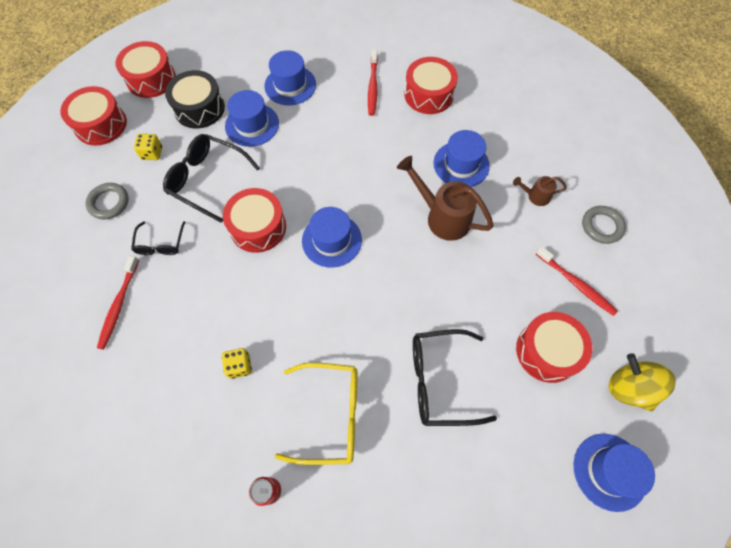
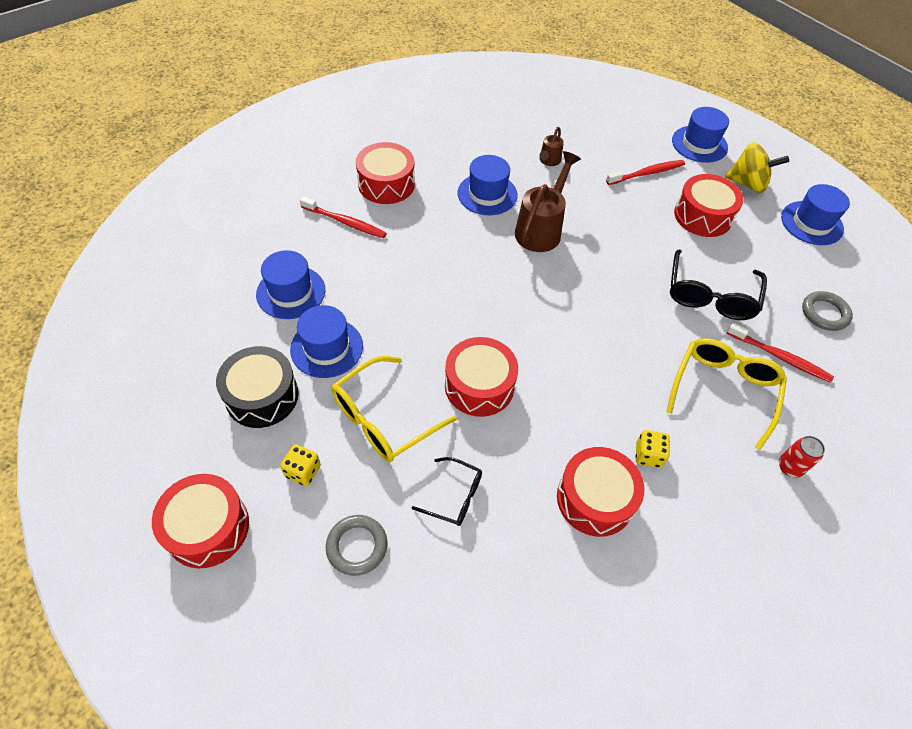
camera: 70 degrees left, 10 degrees down
(118, 306) = (525, 569): red toothbrush -> red toothbrush (780, 357)
(151, 79) = (167, 440): red drum -> red drum (595, 499)
(208, 180) = (384, 418): black glasses -> yellow glasses
(331, 240) = (527, 324): blue hat -> blue hat (699, 144)
(442, 217) = (541, 229): brown watering can -> brown watering can turned 150 degrees clockwise
(602, 226) = (598, 136): grey ring -> grey ring (824, 313)
(629, 388) = (747, 183): yellow spinning top -> yellow spinning top turned 150 degrees counterclockwise

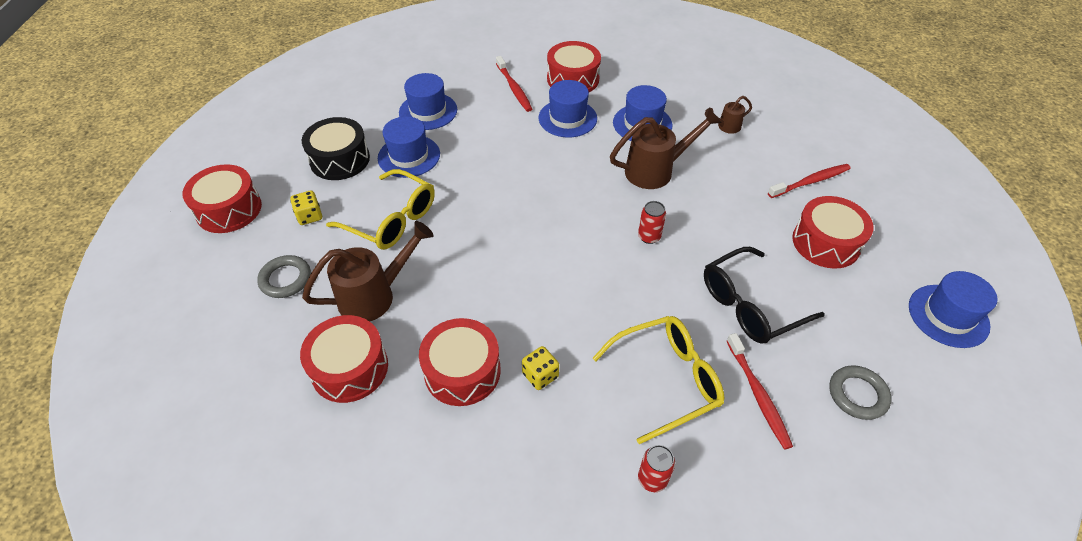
camera: 45 degrees right, 5 degrees down
(384, 418) = (391, 219): yellow glasses -> yellow glasses turned 150 degrees counterclockwise
(454, 496) = (374, 296): black glasses -> brown watering can
(479, 386) = (475, 242): red drum -> red drum (349, 368)
(596, 288) = (649, 236): none -> red can
(647, 173) = (811, 181): red toothbrush -> red toothbrush turned 45 degrees counterclockwise
(699, 144) = (900, 186): blue hat -> blue hat (567, 118)
(747, 183) = (913, 244): yellow spinning top -> none

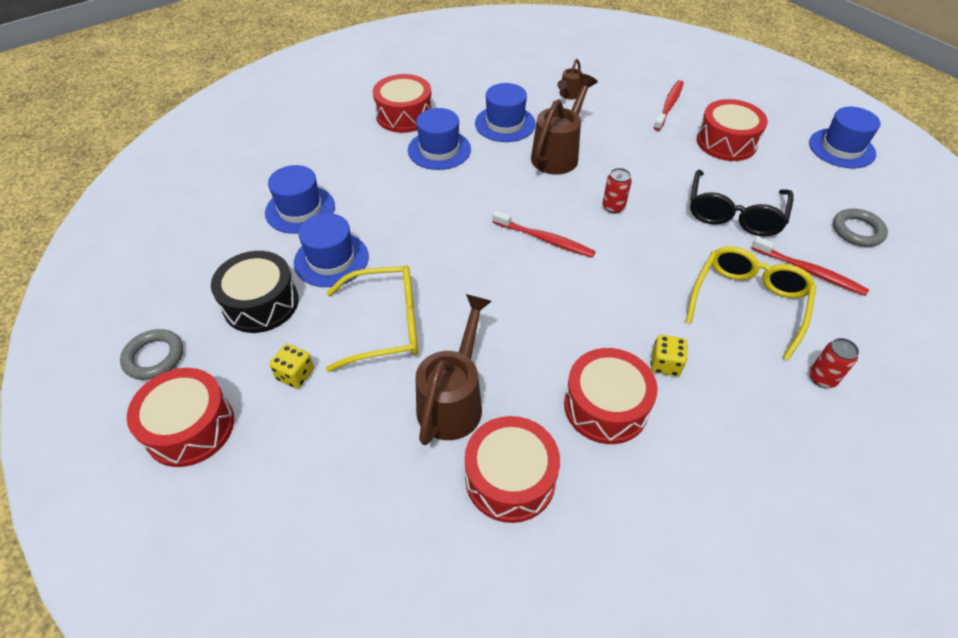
camera: 40 degrees left, 0 degrees up
(285, 279) = (345, 449): grey ring -> grey ring (154, 357)
(514, 88) = (361, 148): red toothbrush -> red toothbrush (545, 239)

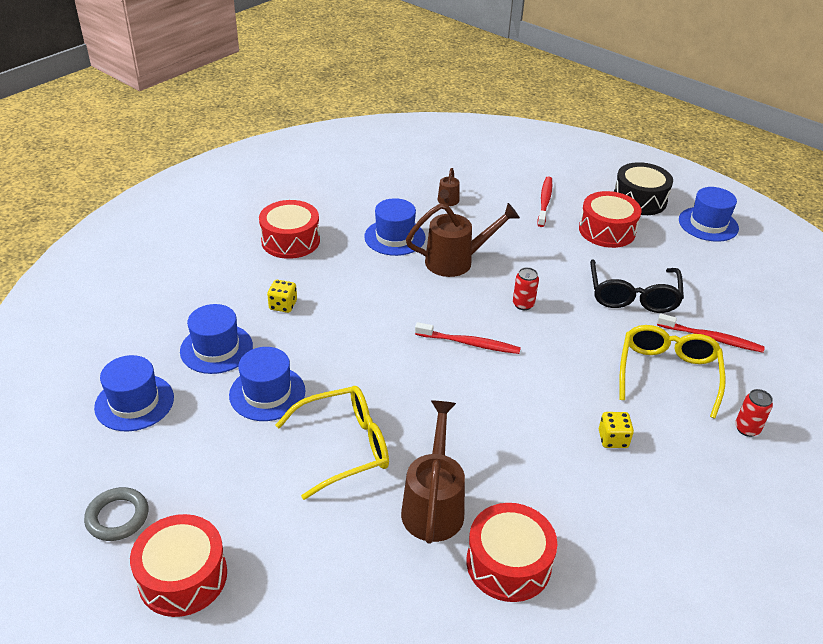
camera: 15 degrees left, 10 degrees down
(261, 303) = (210, 446): black drum -> black drum (639, 200)
(295, 374) = (271, 508): yellow dice -> yellow dice (283, 305)
(439, 150) = (338, 271): blue hat -> blue hat (134, 402)
(558, 154) = (456, 261): brown watering can -> brown watering can turned 60 degrees clockwise
(605, 406) = (572, 485): red drum -> none
(857, 231) = (741, 296): grey ring -> none

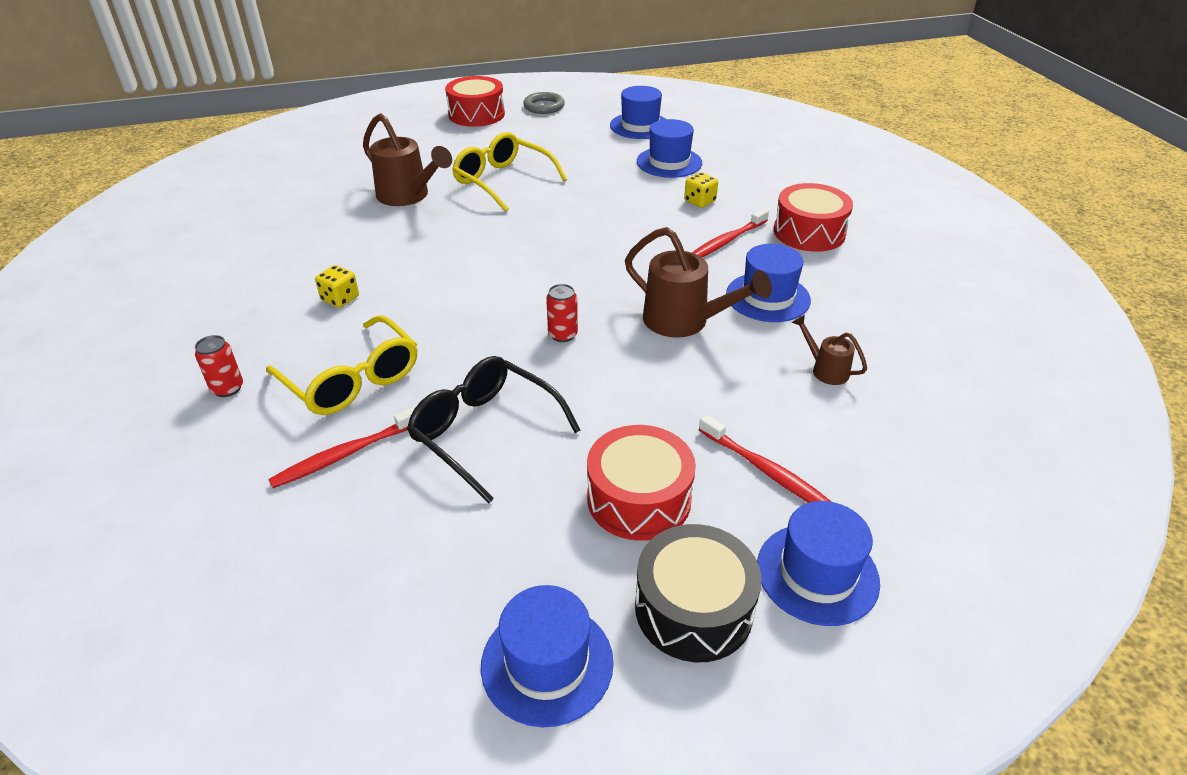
camera: 125 degrees right, 0 degrees up
(267, 393) = (594, 169): blue hat -> blue hat (817, 573)
(343, 447) = (503, 181): yellow glasses -> yellow glasses turned 120 degrees clockwise
(456, 261) = (684, 321): brown watering can -> brown watering can turned 75 degrees counterclockwise
(470, 343) = (543, 275): red toothbrush -> red toothbrush (725, 242)
(508, 563) = (327, 205): red drum -> none

